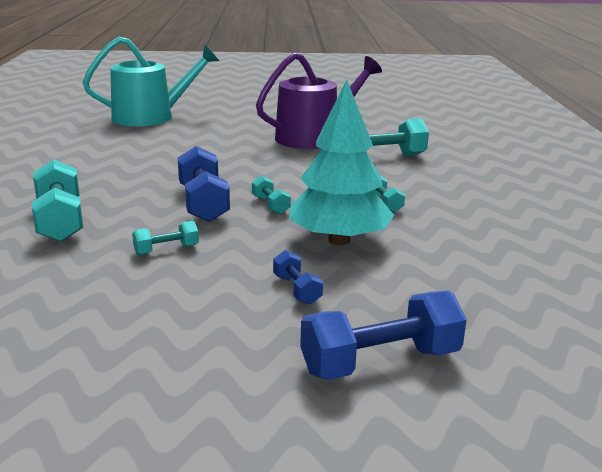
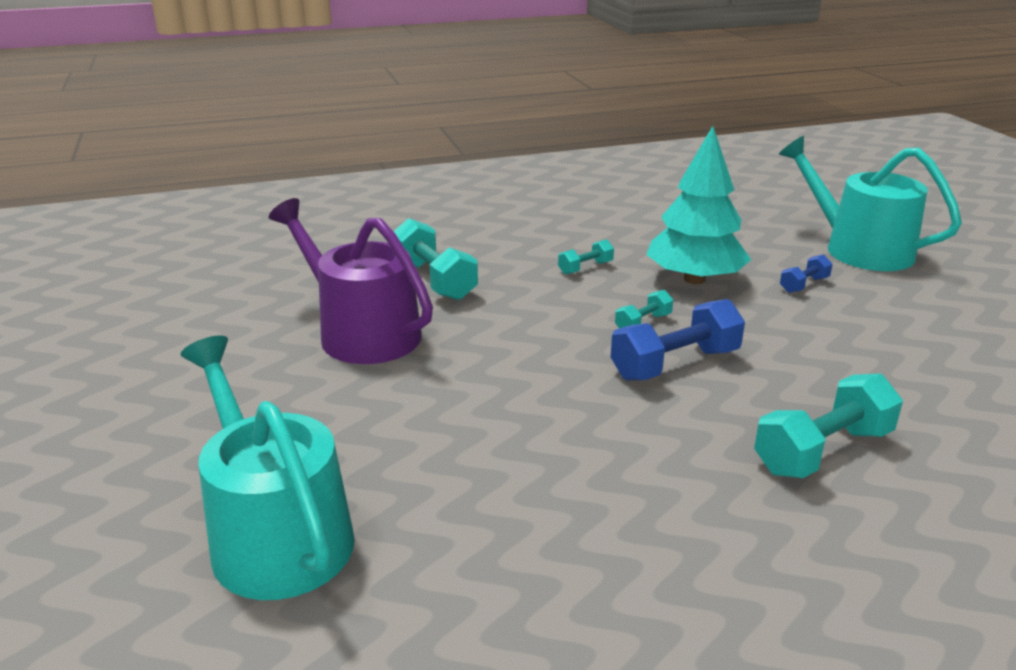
camera: 105 degrees left, 5 degrees up
(166, 250) = (808, 357): turquoise dumbbell -> none
(380, 362) = (858, 249): blue dumbbell -> turquoise watering can

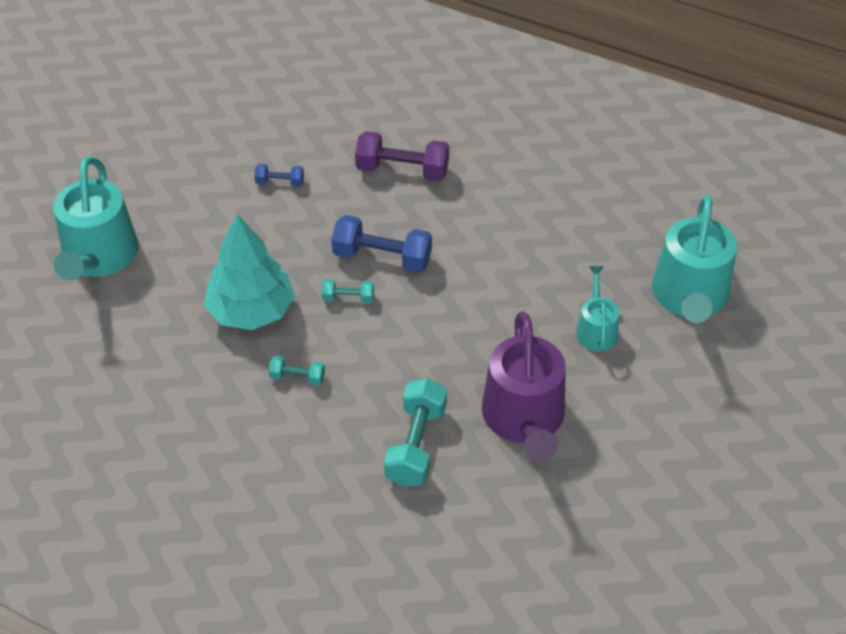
camera: 135 degrees left, 20 degrees up
(368, 430) = (596, 329): none -> turquoise watering can
(804, 285) = (201, 256): blue dumbbell -> blue dumbbell (280, 182)
(822, 451) = (402, 170): turquoise dumbbell -> purple dumbbell

